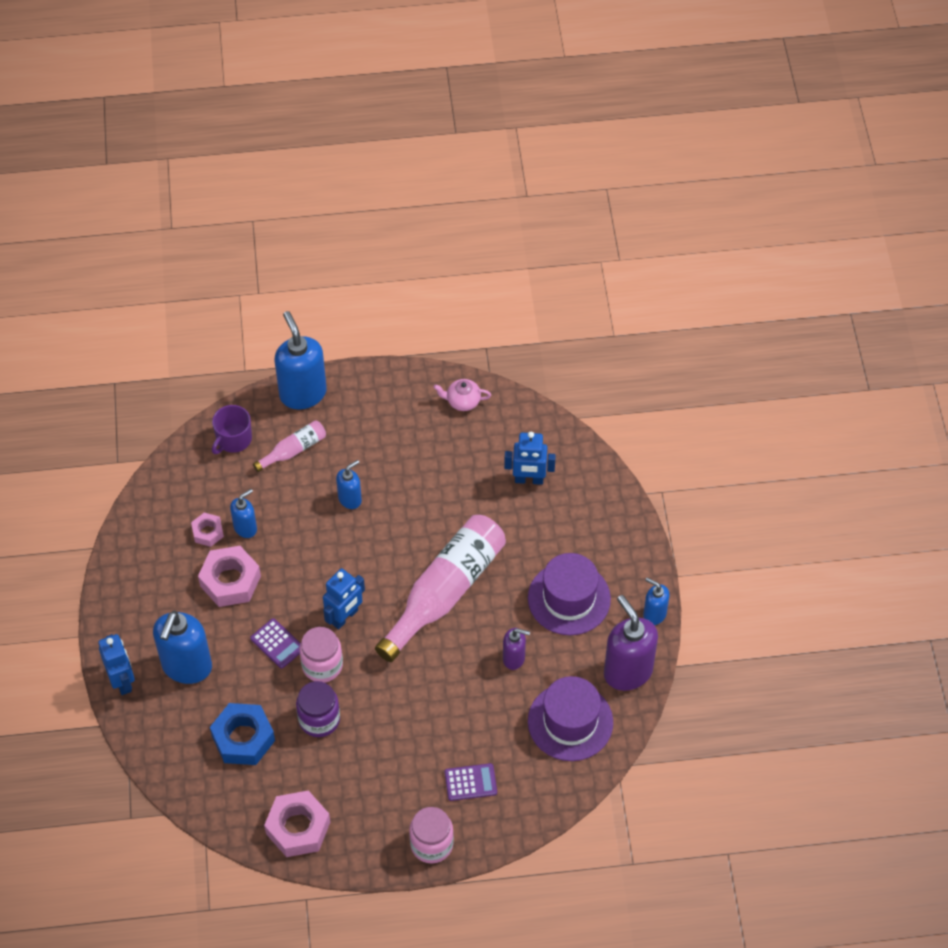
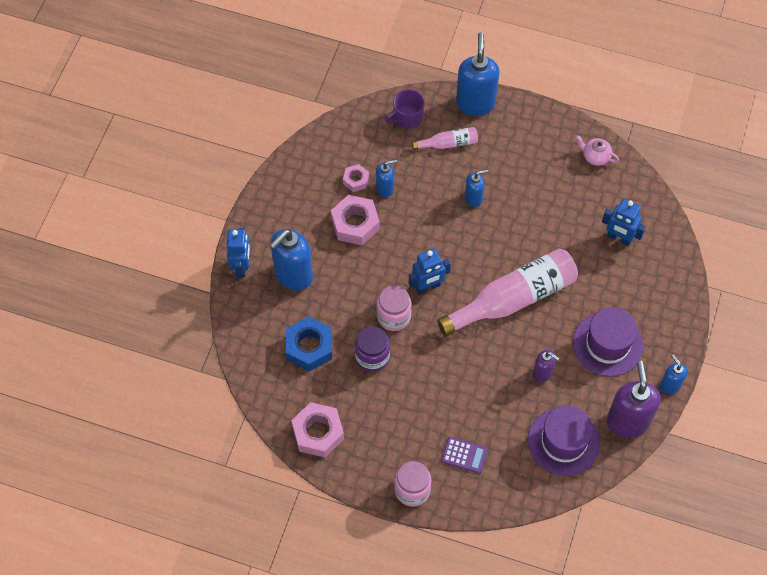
camera: 25 degrees right, 5 degrees up
(277, 644) = (368, 286): purple calculator -> none

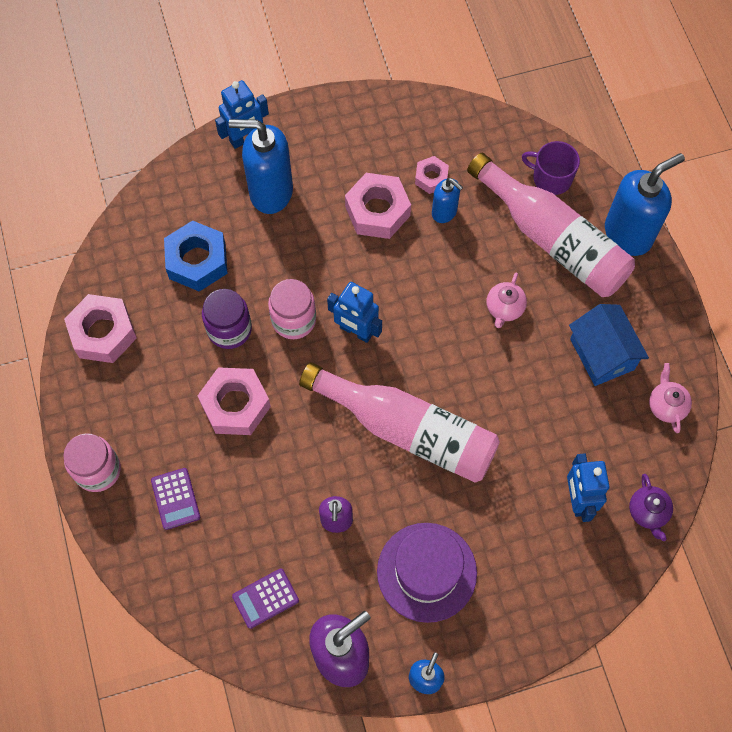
camera: 55 degrees right, 5 degrees up
(427, 384) = (235, 405): none -> pink nut
(448, 143) = (553, 239): pink bottle -> pink bottle, size x2.15
(473, 198) = (504, 308): blue soap dispenser -> pink teapot
(540, 167) = (602, 354): none -> blue house
(563, 441) = (265, 598): purple hat -> purple calculator
(651, 208) = (648, 512): none -> purple teapot

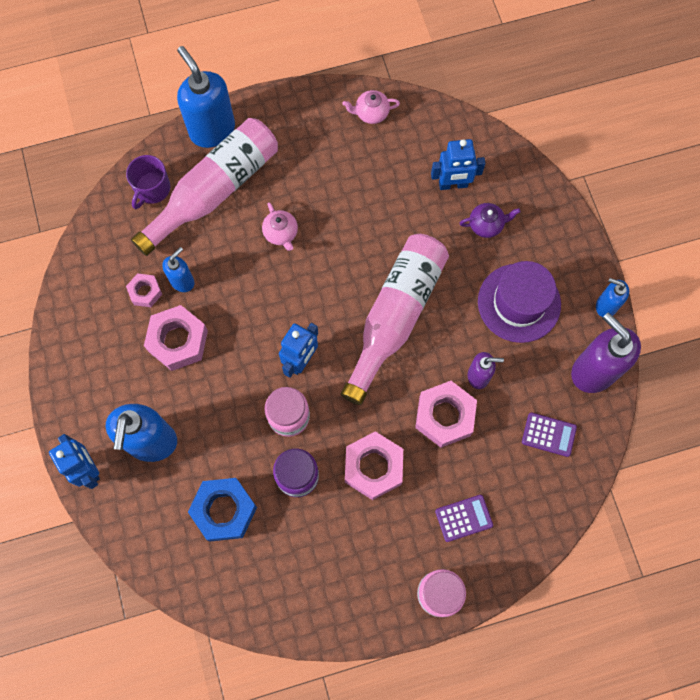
camera: 90 degrees left, 5 degrees up
(103, 333) = (299, 600): pink nut -> pink nut (444, 416)
(265, 598) = (548, 434): purple calculator -> purple calculator turned 45 degrees counterclockwise
(504, 308) = (281, 233): pink teapot -> pink teapot turned 45 degrees clockwise
(602, 354) = (325, 158): blue house -> none
(648, 512) = (462, 134): purple teapot -> purple teapot (486, 225)

